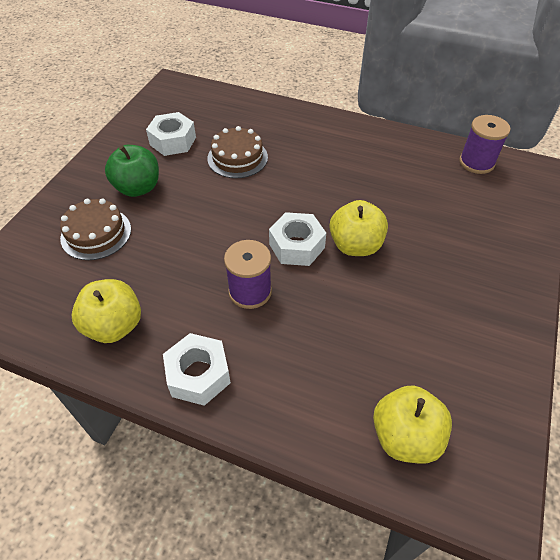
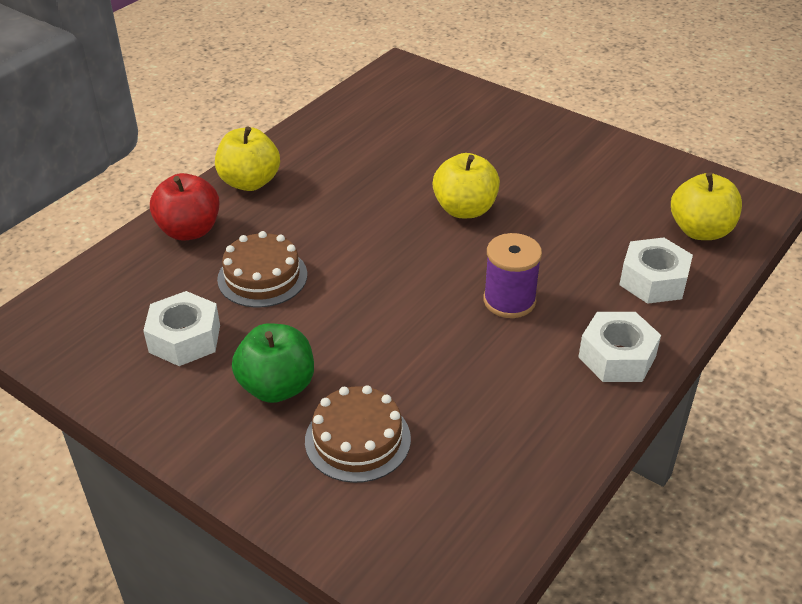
camera: 75 degrees left, 10 degrees down
(114, 326) = (533, 426): yellow apple -> yellow apple (250, 182)
(272, 117) = (189, 230): none -> red apple
(297, 246) = (450, 252): white nut -> white nut (653, 280)
(476, 162) = (370, 98): purple spool -> none

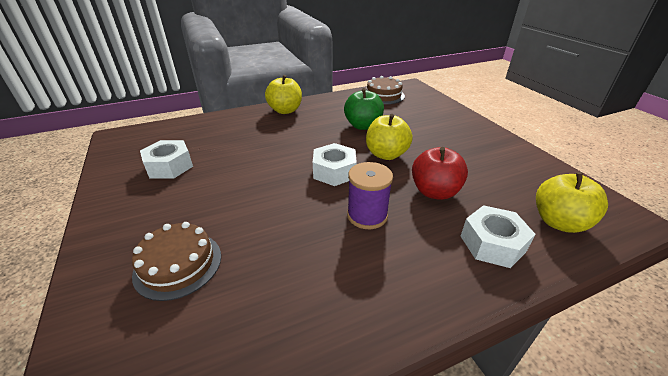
camera: 30 degrees right, 5 degrees down
(189, 230) = (234, 121): red apple -> red apple (434, 192)
(262, 277) = (241, 151): brown cake -> brown cake (383, 95)
(277, 387) = (177, 209): green apple -> green apple (363, 126)
(617, 357) = (417, 292): white nut -> white nut (334, 171)

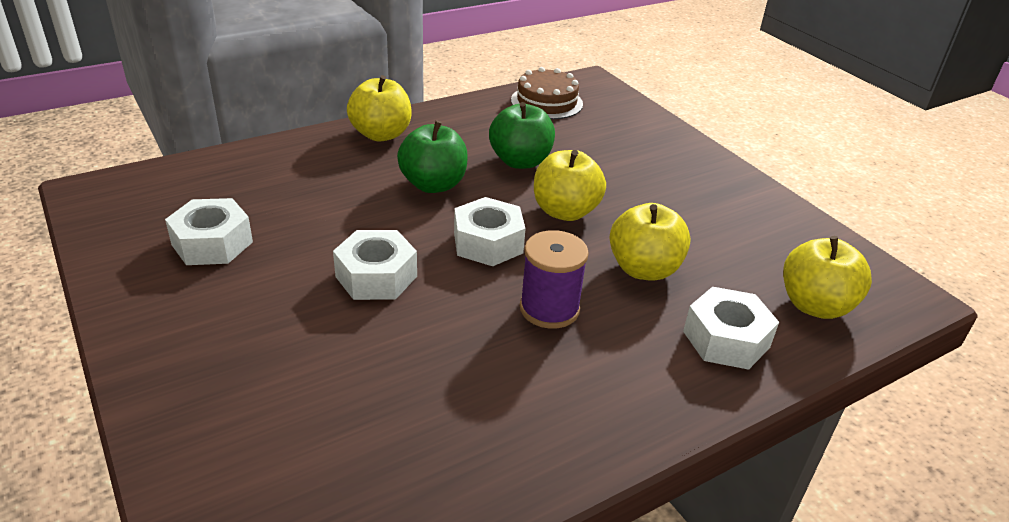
camera: 10 degrees left, 0 degrees up
(178, 264) = (288, 392): brown cake -> none
(259, 189) = (376, 276): none -> white nut
(308, 137) = (433, 185): none -> green apple
(434, 192) = (644, 269): red apple -> yellow apple

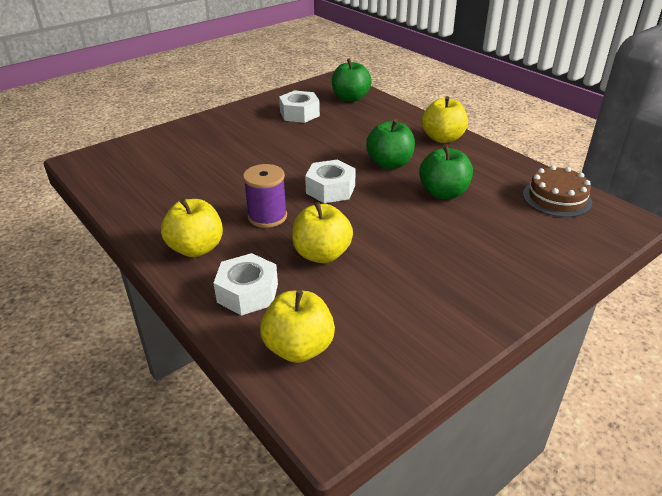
camera: 85 degrees right, 0 degrees up
(190, 183) = (350, 98): none -> green apple
(376, 276) = (284, 158): white nut -> none
(565, 211) = (383, 216): yellow apple -> yellow apple (196, 248)

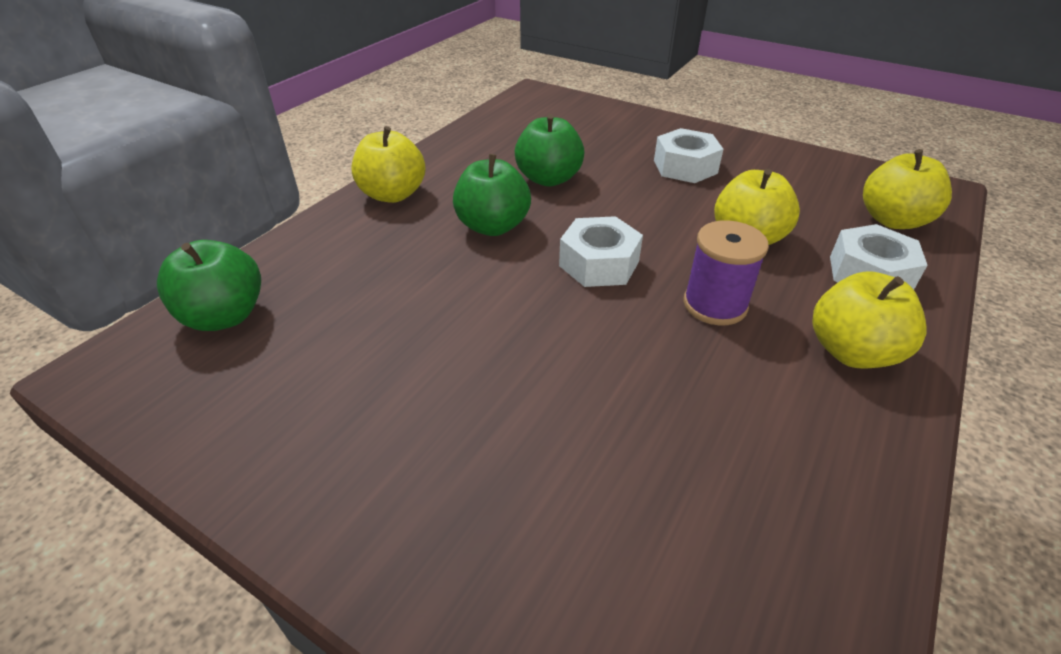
camera: 110 degrees left, 5 degrees up
(299, 114) = (317, 374): white nut -> white nut (685, 167)
(556, 198) = (516, 120): brown cake -> none

